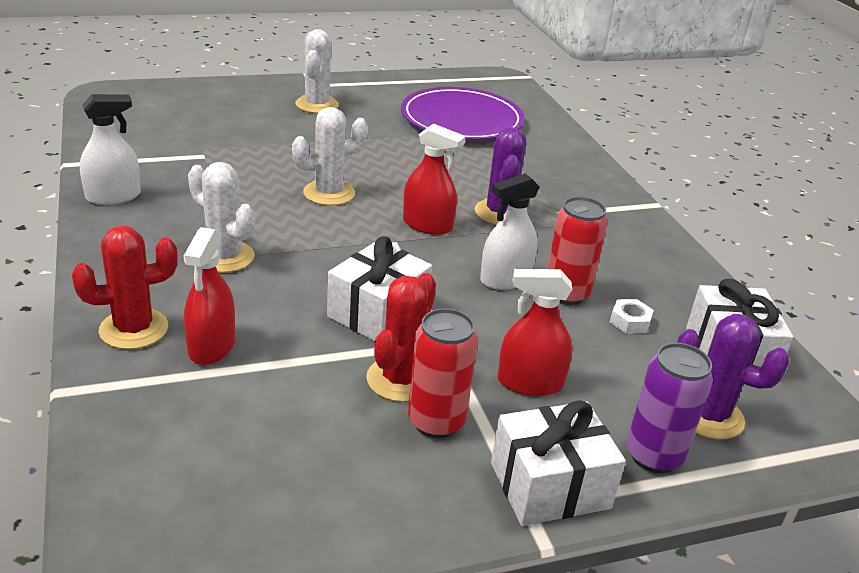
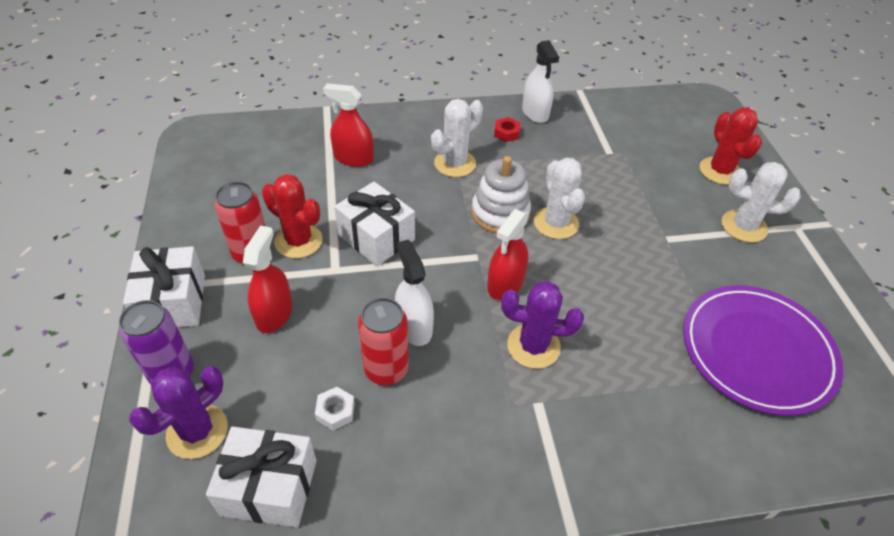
camera: 100 degrees right, 15 degrees up
(134, 329) = (376, 128): red cactus -> red cactus (720, 171)
(158, 218) = (506, 133): none -> red nut
(318, 226) = (500, 213): none -> white stacking toy

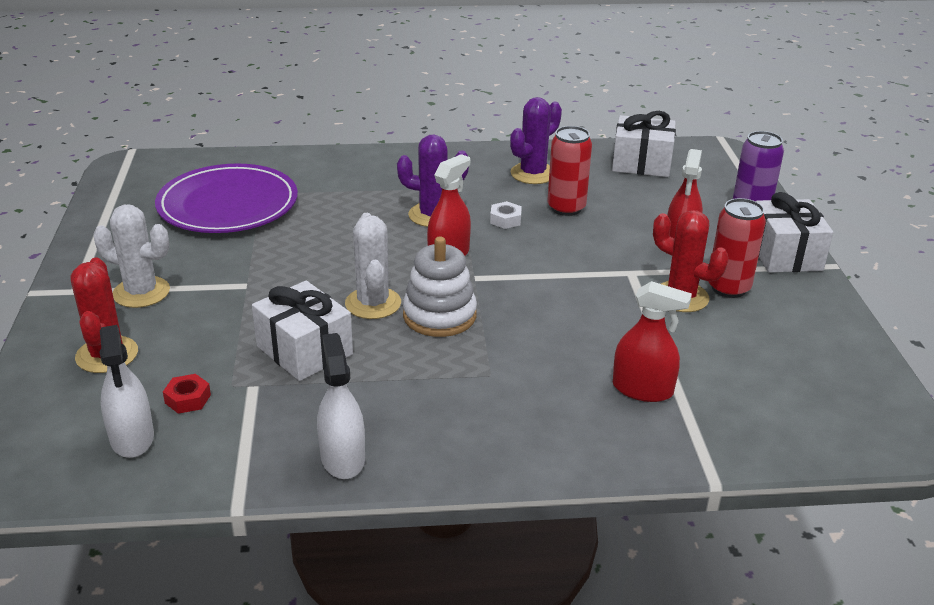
camera: 175 degrees left, 15 degrees down
(197, 431) = (708, 186): purple cactus -> purple cactus (533, 174)
(335, 411) = (604, 190): white nut -> white nut (505, 220)
(376, 237) = (591, 297): white gift -> white gift (304, 350)
(414, 326) = (543, 230): white spray bottle -> white spray bottle (132, 438)
(455, 163) = (492, 377): white cactus -> none
(506, 133) = (403, 421): red nut -> red nut (188, 399)

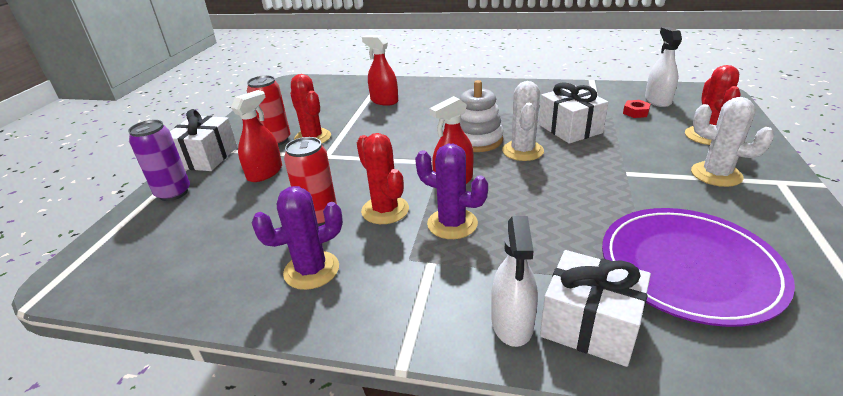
camera: 160 degrees left, 0 degrees up
(342, 458) = (544, 89): white spray bottle -> white spray bottle (512, 323)
(505, 220) = (385, 210): white nut -> red cactus
(641, 163) = (178, 270): white gift -> white gift (590, 325)

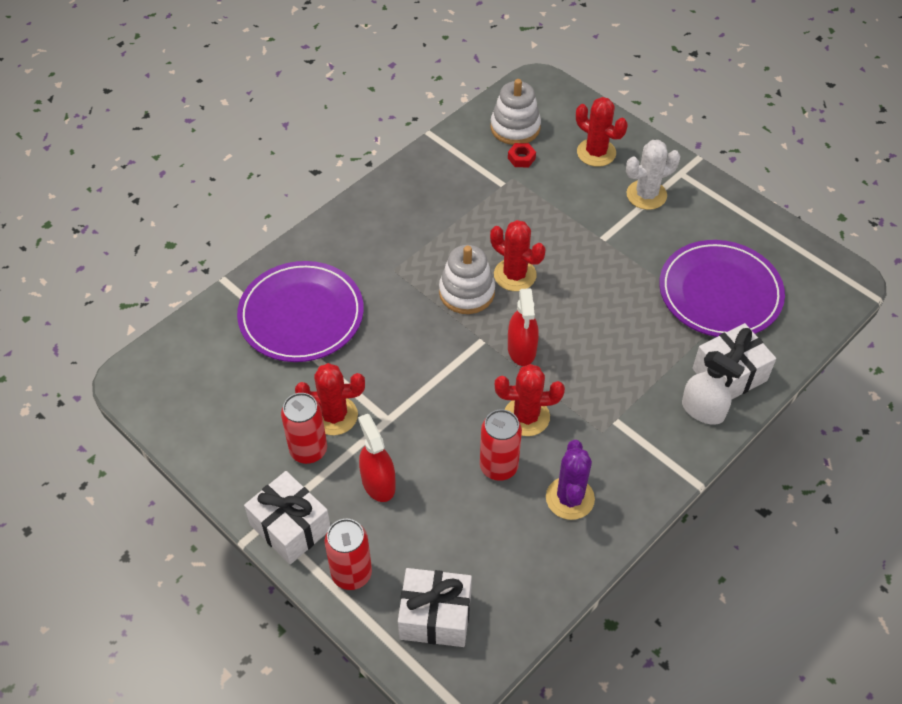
camera: 60 degrees left, 20 degrees up
(173, 193) = (351, 574): purple can -> red can
(384, 101) = (301, 315): red spray bottle -> purple plate
(452, 224) = (580, 383): purple cactus -> none
(522, 151) = (515, 275): white cactus -> red cactus
(570, 129) = (507, 219): white gift -> white gift (435, 616)
(657, 100) = (515, 128): white spray bottle -> white stacking toy

